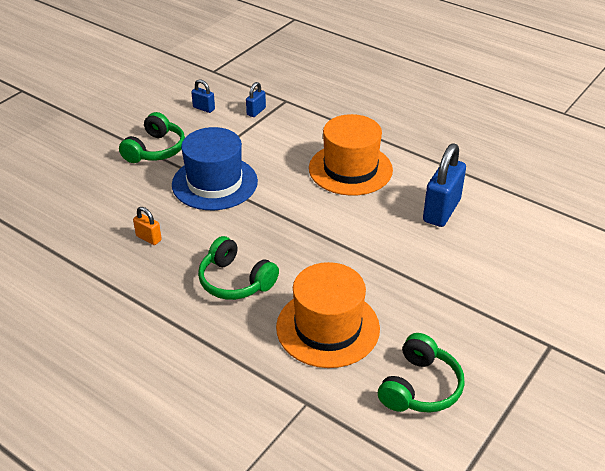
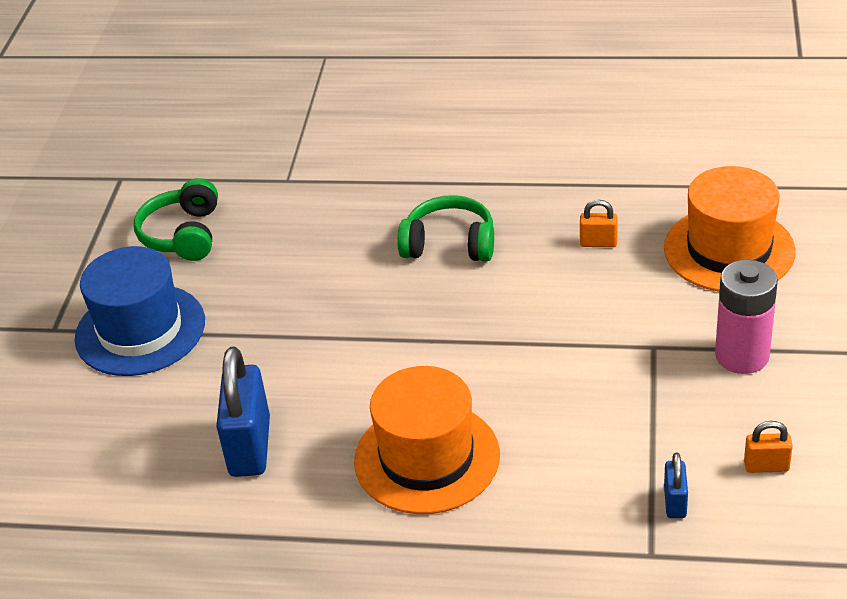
camera: 155 degrees right, 0 degrees up
(155, 150) = (742, 355): green headphones -> pink battery
(204, 108) = (766, 466): blue padlock -> orange padlock
(214, 183) = (599, 345): blue hat -> blue hat (140, 330)
(328, 327) = (310, 244): orange hat -> orange hat (729, 249)

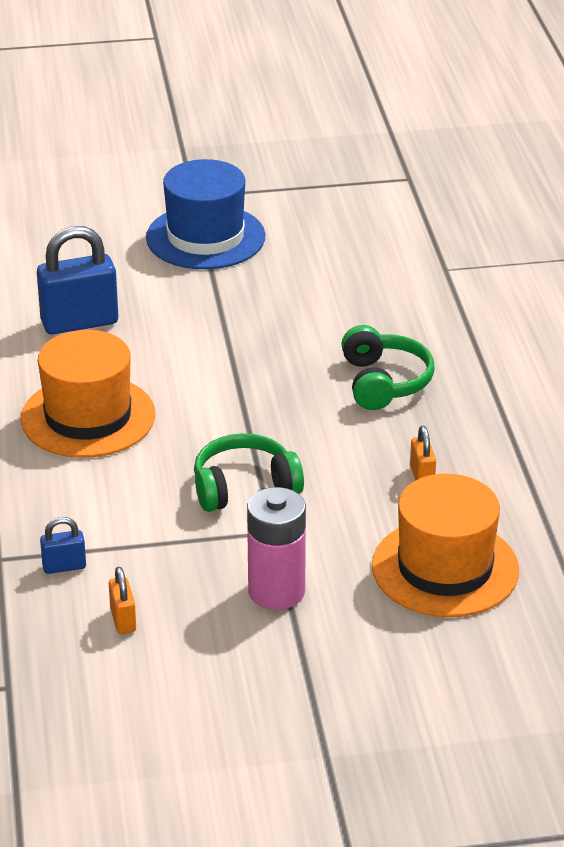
camera: 70 degrees right, 5 degrees down
(183, 234) = (340, 230): green headphones -> green headphones (244, 487)

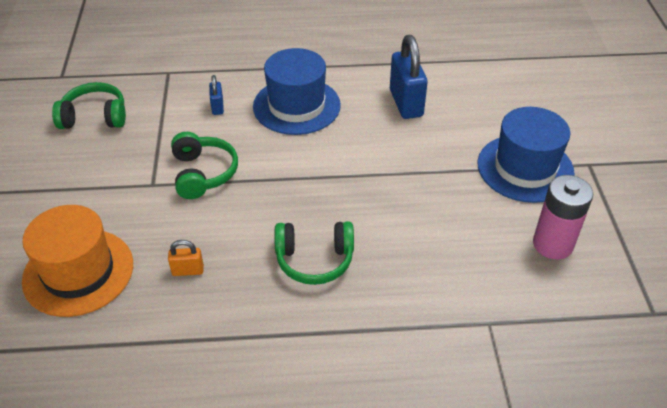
camera: 95 degrees right, 10 degrees up
(64, 566) = (151, 95): blue padlock -> blue padlock (217, 107)
(88, 417) = (296, 106): orange hat -> blue hat
(123, 620) = (94, 117): orange padlock -> green headphones
(276, 591) = (91, 182): pink battery -> pink battery (552, 244)

